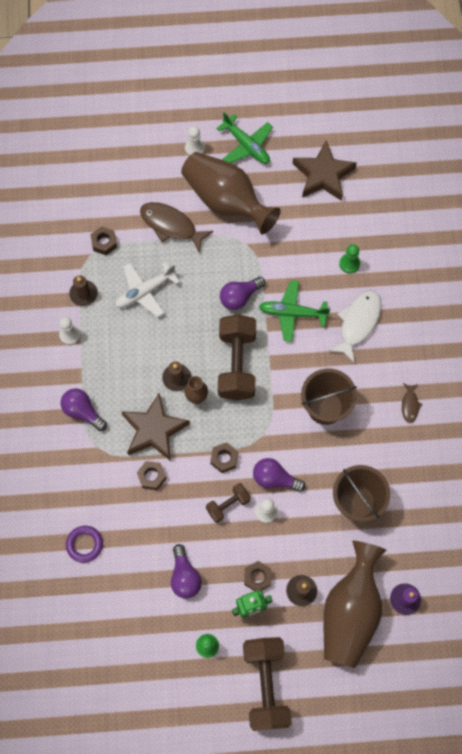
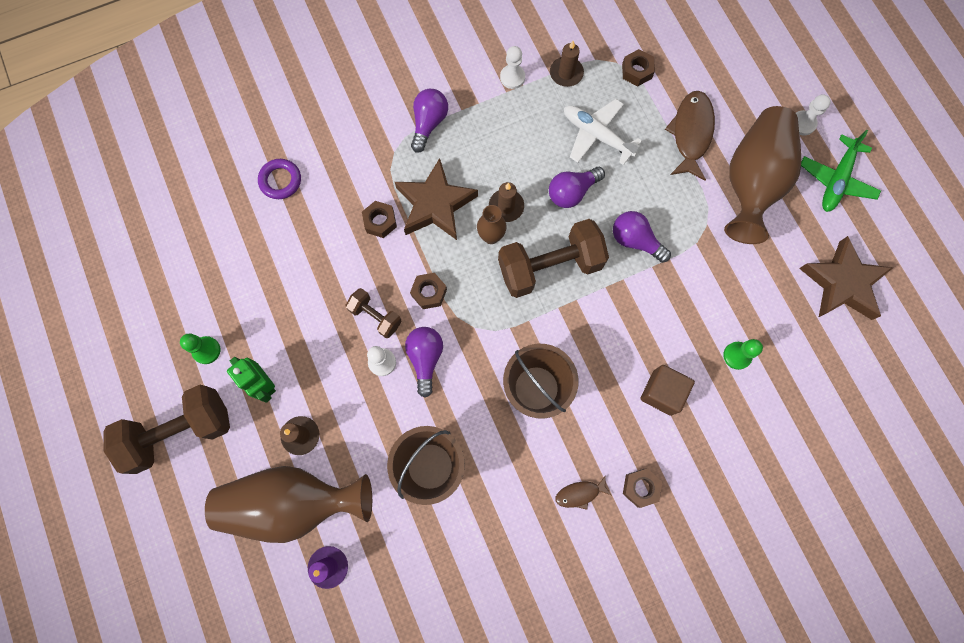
camera: 70 degrees right, 5 degrees up
(184, 576) = (277, 298): purple light bulb -> purple light bulb (572, 192)
(257, 577) = (301, 379): brown nut -> brown nut (640, 488)
(292, 313) = (641, 308): green plane -> none
(358, 323) = (662, 392): white fish -> brown cube

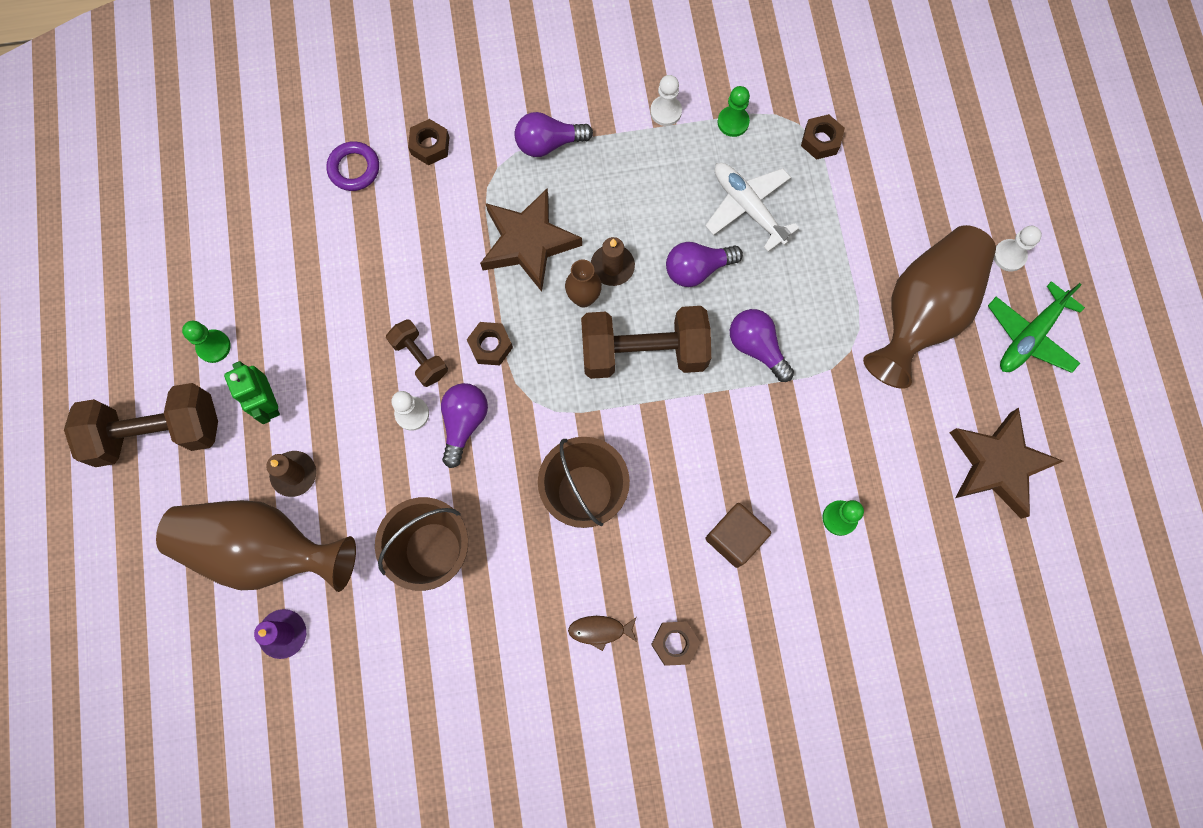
camera: 15 degrees right, 0 degrees up
(380, 222) = (457, 247): brown nut -> brown nut (430, 146)
(429, 123) = (548, 143): purple light bulb -> purple light bulb turned 135 degrees counterclockwise
(566, 73) = (733, 122): brown candle -> green pawn
(691, 133) = (865, 234): brown fish -> none

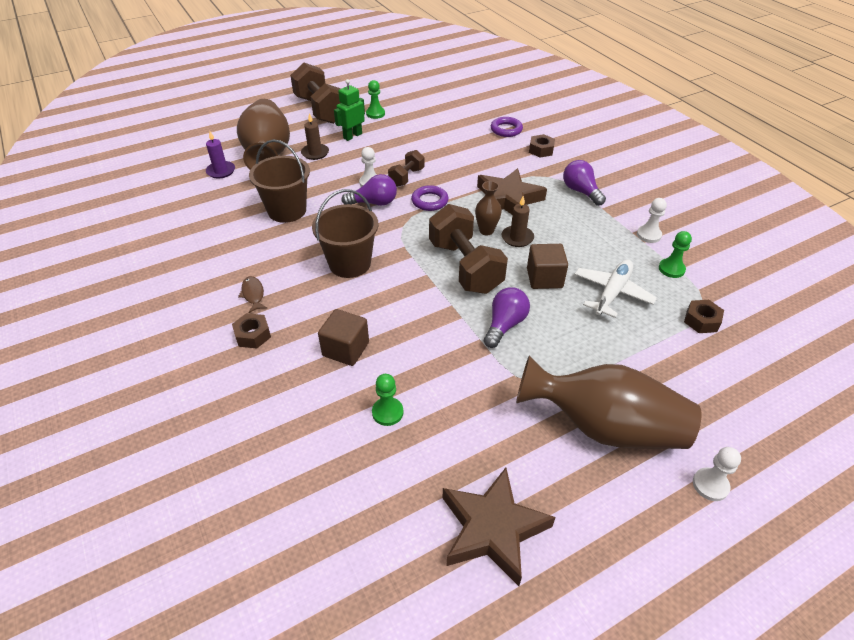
camera: 70 degrees right, 30 degrees down
(490, 346) = (429, 201): brown nut -> purple ring
(697, 269) = (544, 278): purple light bulb -> brown cube
(1030, 336) = (642, 525): green plane -> none

